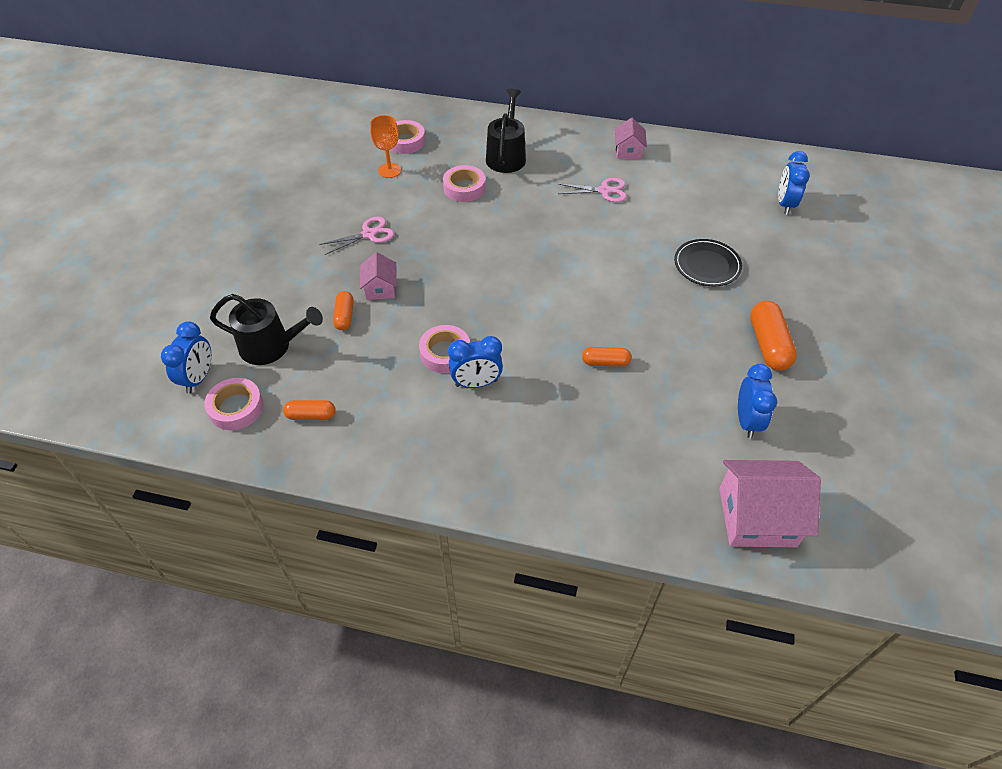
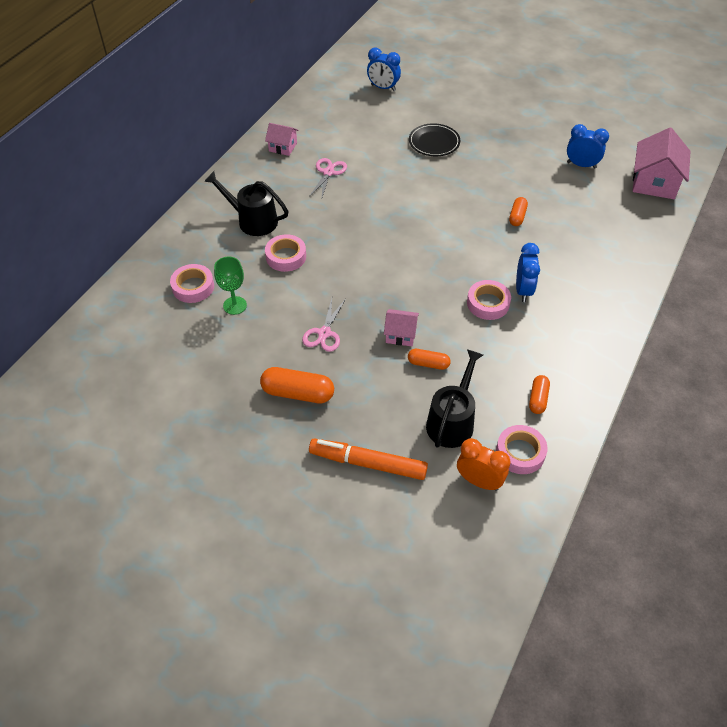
camera: 75 degrees left, 0 degrees up
(198, 378) = (479, 481): blue clock -> orange clock
(215, 294) = (368, 463): none -> orange marker
(369, 234) = (324, 333): pink scissors -> pink scissors turned 150 degrees counterclockwise
(389, 170) = (235, 305): orange goblet -> green goblet
(768, 345) = (518, 137): orange capsule -> orange capsule (298, 393)

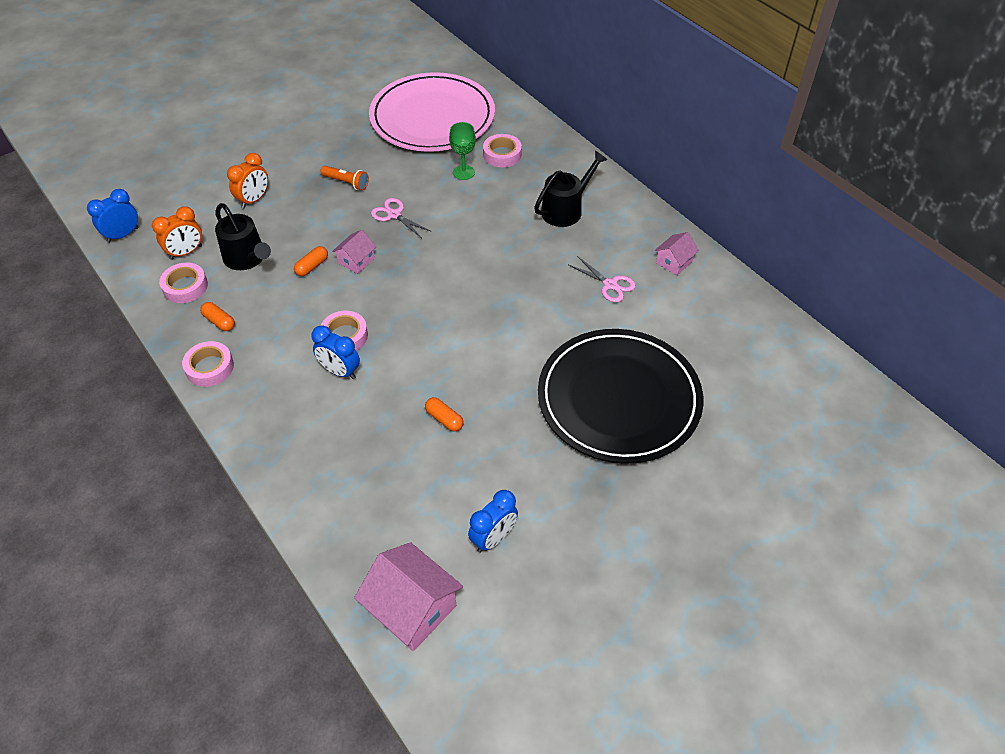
camera: 115 degrees right, 0 degrees up
(151, 366) = (432, 117): none -> pink plate
(286, 256) = (502, 218): pink tape -> pink tape (210, 367)
(298, 393) = (346, 183): orange capsule -> orange flashlight
(368, 463) = (254, 200): orange marker -> orange clock
(383, 88) = (759, 392): blue clock -> blue clock (123, 235)
(434, 142) = (619, 398): black plate -> black plate, size x2.34

